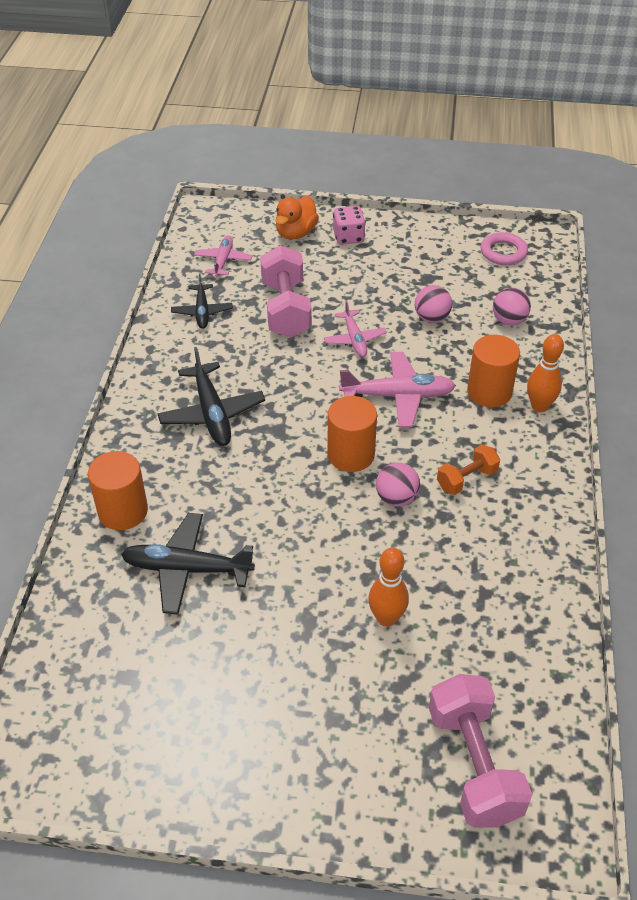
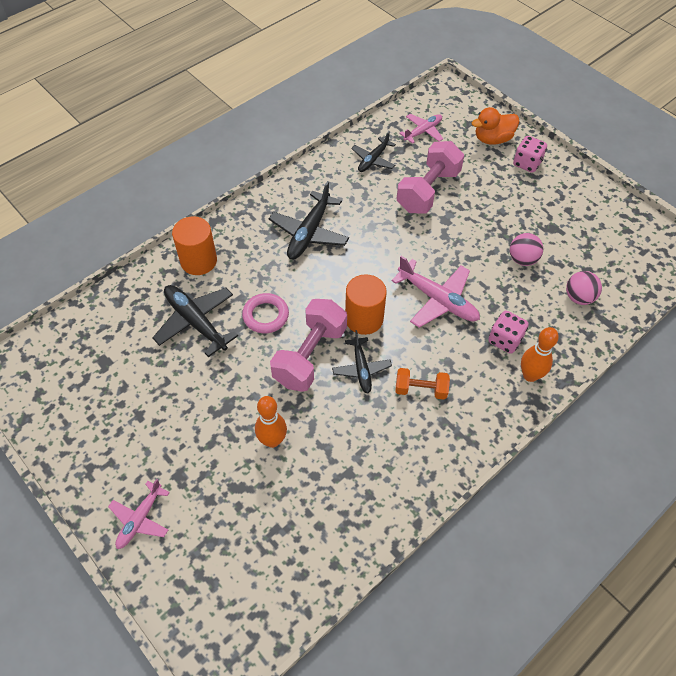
camera: 40 degrees right, 10 degrees up
(354, 339) = (451, 240): pink plane -> pink plane (140, 519)
(396, 498) = (361, 368): pink ball -> black plane
(474, 764) = (225, 571): pink dumbbell -> pink dumbbell (310, 356)
(489, 392) = (505, 340): orange cylinder -> pink dice
(503, 252) = (633, 243): pink ring -> pink ring (265, 315)

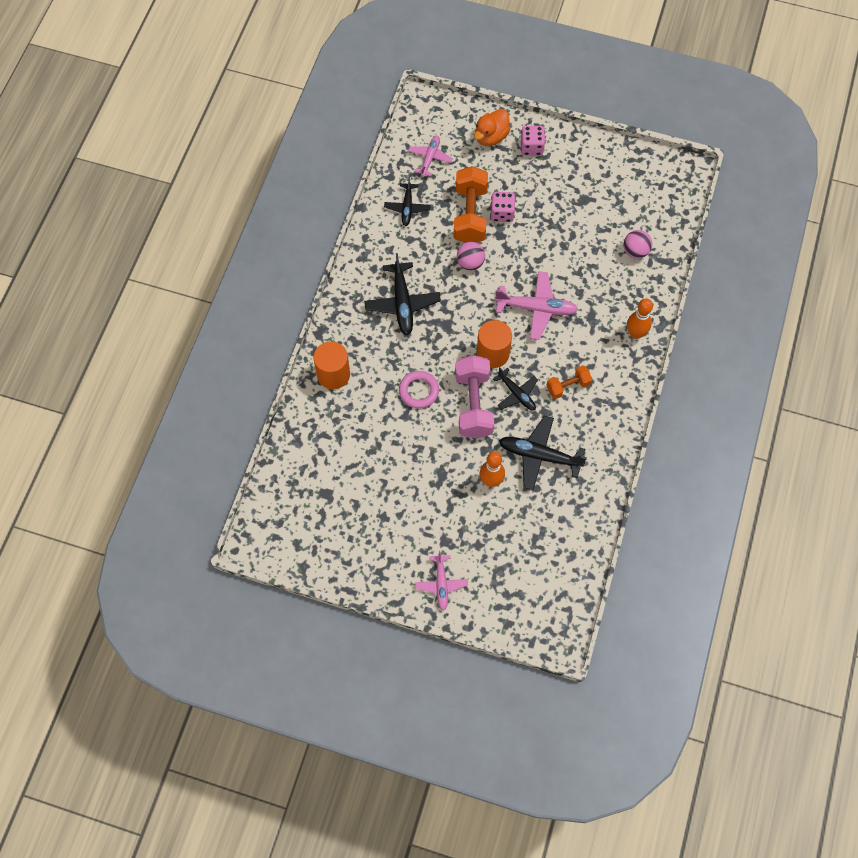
camera: 30 degrees left, 10 degrees up
(196, 322) = (370, 425): black plane -> black plane (539, 456)
(428, 191) = (470, 215): pink dumbbell -> orange dumbbell
(505, 340) = (603, 315): pink dice -> pink dice (502, 213)
(522, 259) = (577, 240): pink ball -> pink ball (470, 263)

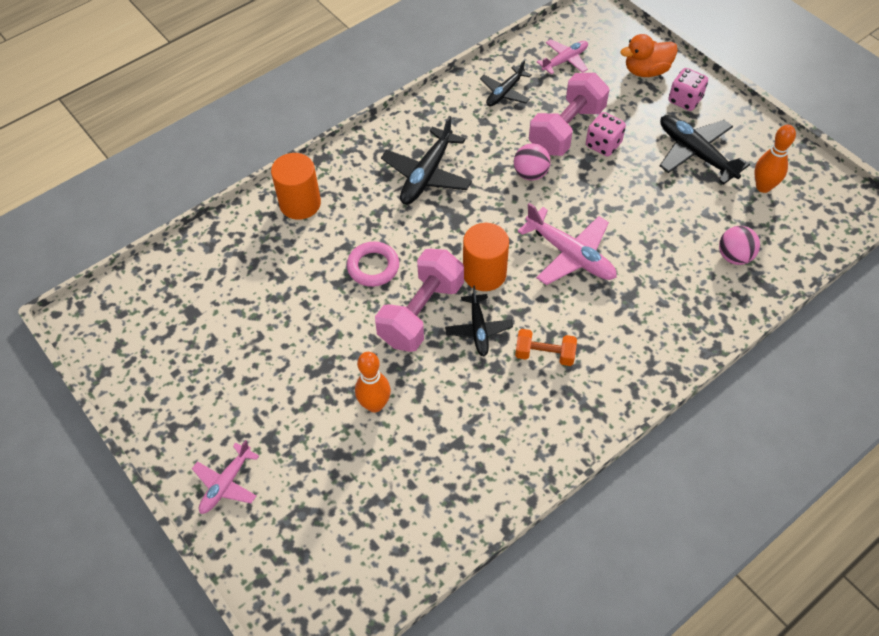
camera: 35 degrees right, 10 degrees down
(470, 215) = (566, 130): orange dumbbell -> pink dumbbell
(539, 456) = (452, 411): black plane -> black plane (696, 154)
(635, 333) = (671, 343): orange bowling pin -> orange bowling pin (763, 187)

